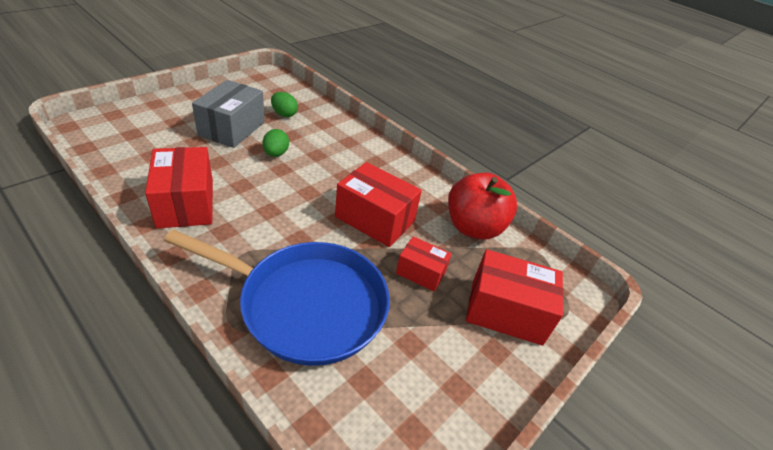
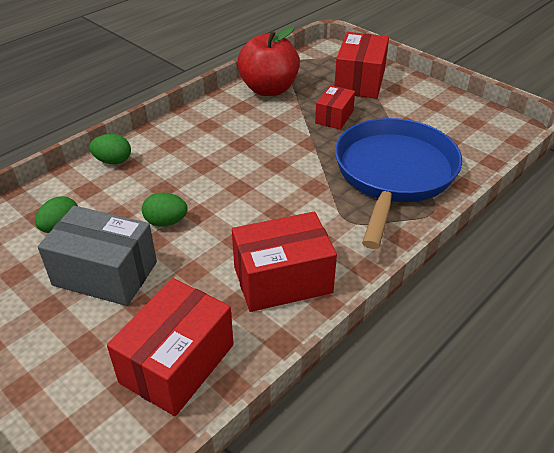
camera: 85 degrees left, 0 degrees up
(356, 134) = (113, 161): none -> green egg
(375, 219) = (272, 142): red box -> red box (177, 363)

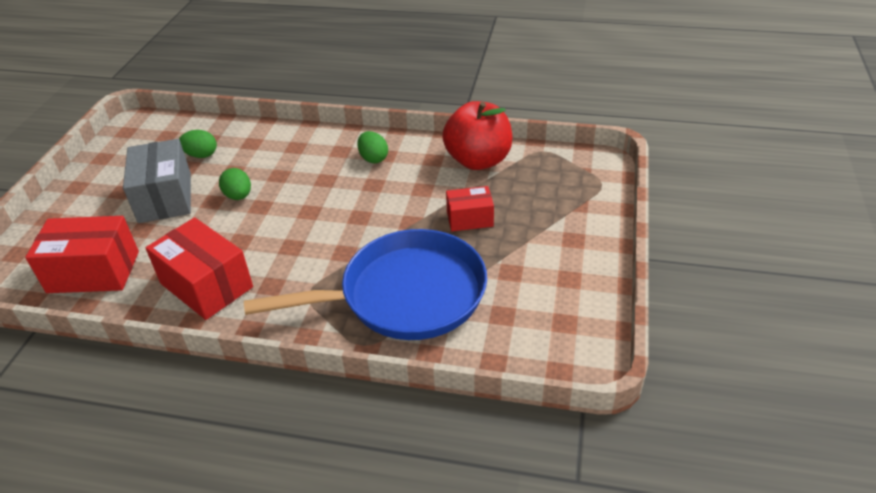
camera: 60 degrees right, 0 degrees up
(113, 161) = (295, 136): green egg -> green egg (373, 158)
(360, 81) = (558, 209): red box -> none

